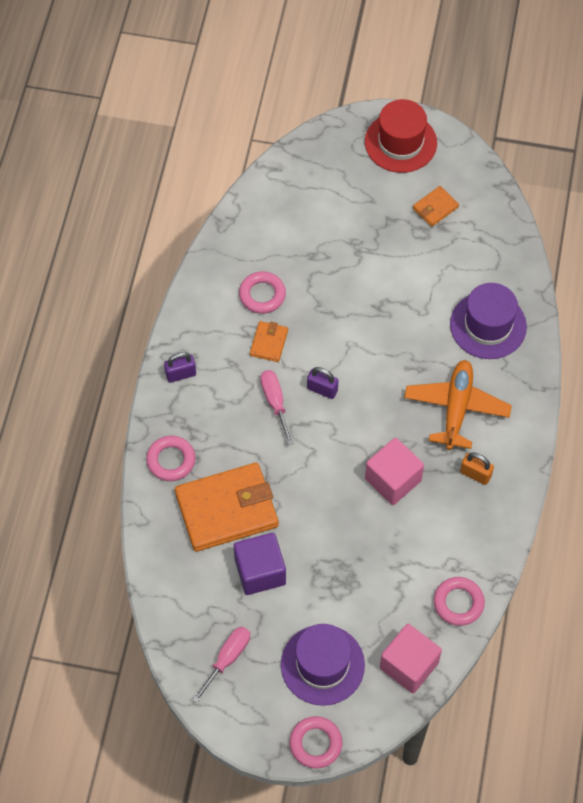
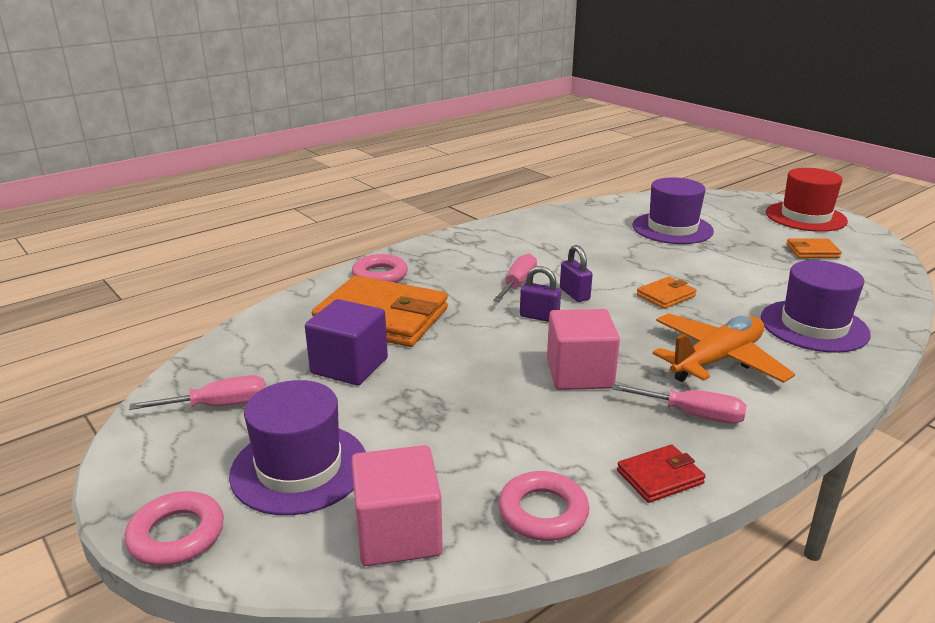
camera: 40 degrees right, 35 degrees down
(181, 374) = (457, 243): purple padlock -> purple padlock (539, 317)
(262, 295) = (583, 236): pink ring -> none
(269, 343) = (556, 256): orange wallet -> orange wallet (665, 296)
(317, 234) = (672, 228): none -> purple hat
(475, 474) = (692, 415): orange padlock -> pink screwdriver
(491, 538) = (660, 477): none -> red wallet

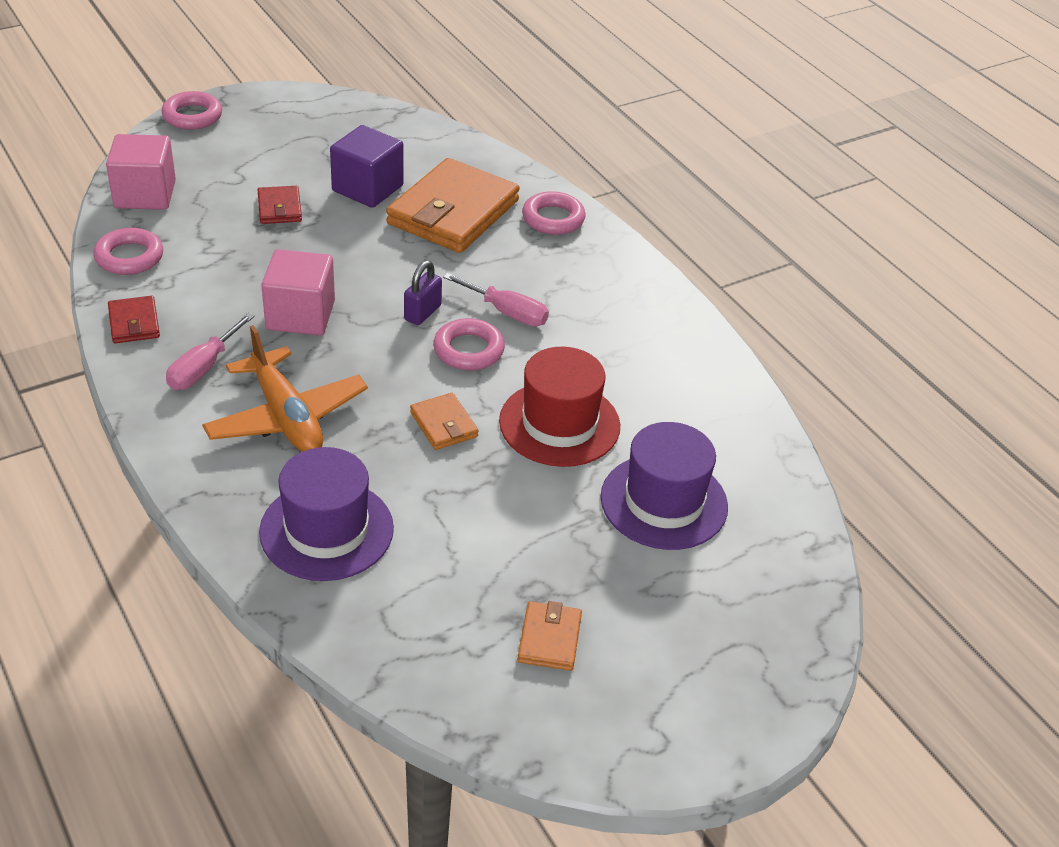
camera: 95 degrees right, 15 degrees up
(218, 405) = (333, 127): pink screwdriver -> none
(299, 468) = (236, 160): purple hat -> none
(401, 415) = (279, 208): none -> red wallet
(574, 294) = (468, 350): purple padlock -> pink ring
(805, 217) = (701, 703): red hat -> red hat (559, 424)

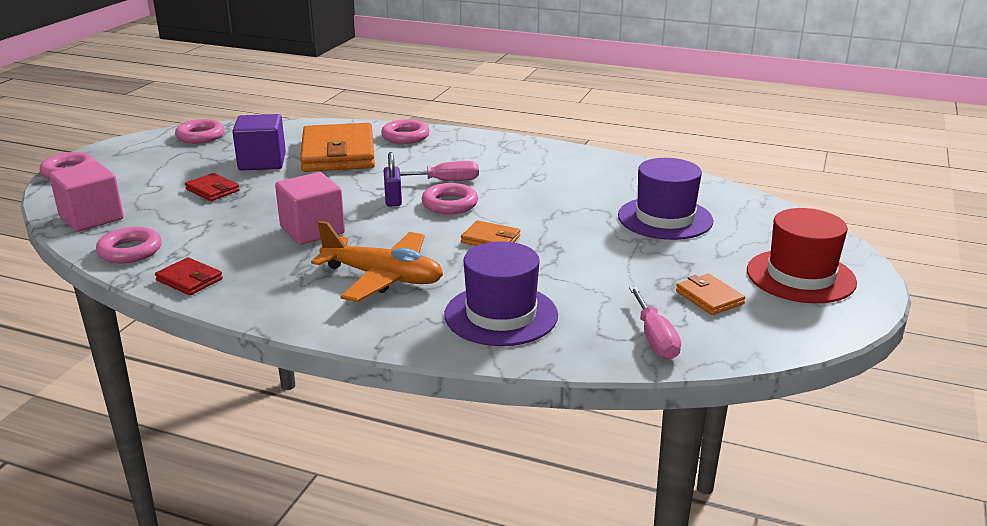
camera: 35 degrees left, 15 degrees down
(203, 368) = (282, 280): pink screwdriver -> pink screwdriver (655, 338)
(356, 118) = (200, 136): none -> pink ring
(559, 424) = (556, 212): red hat -> red hat (800, 276)

